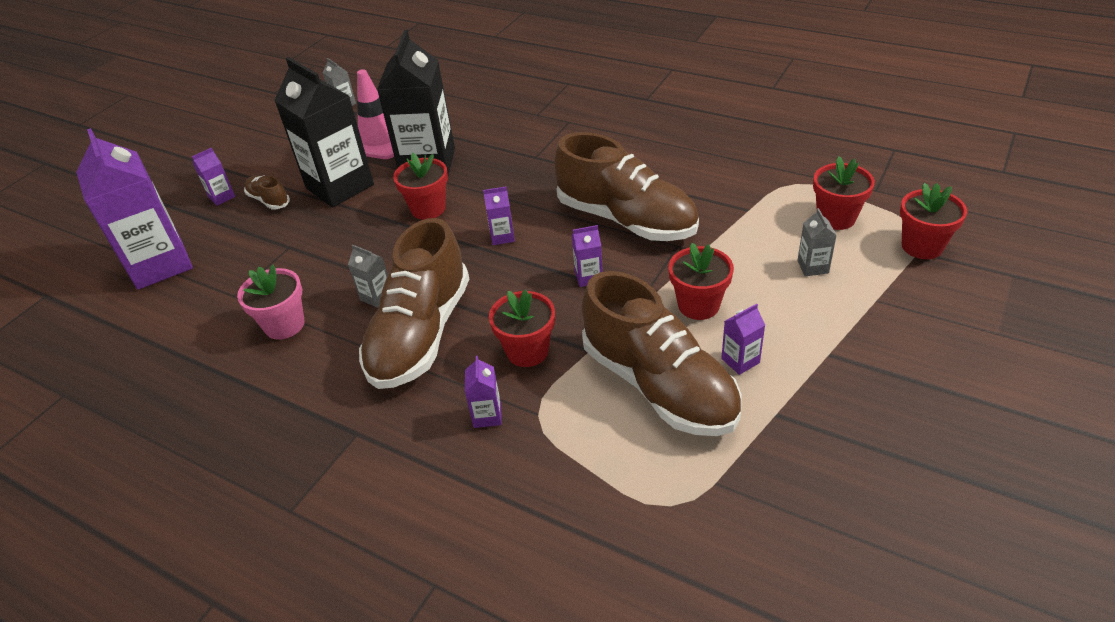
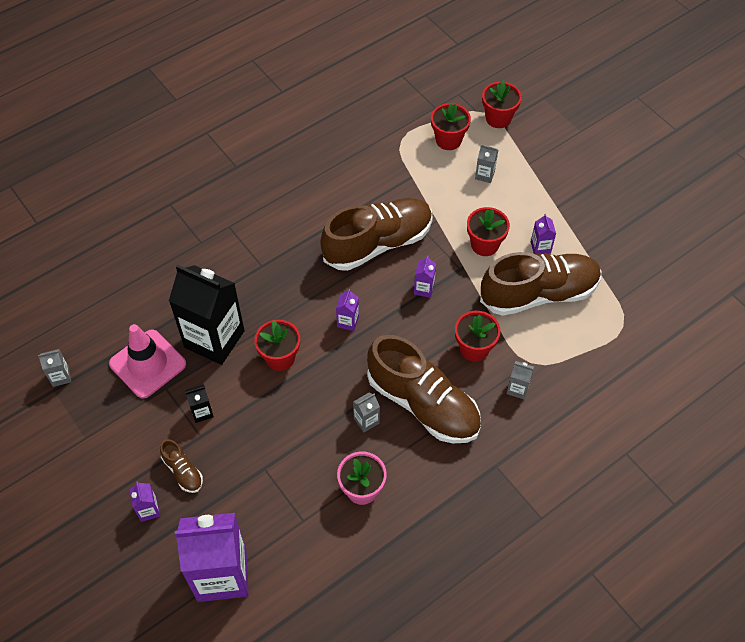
camera: 70 degrees left, 15 degrees up
(269, 200) = (183, 471): brown shoe -> brown shoe turned 105 degrees counterclockwise
(340, 186) = (202, 412): black carton -> black carton, size x0.41
(487, 415) = (517, 389): purple carton -> grey carton

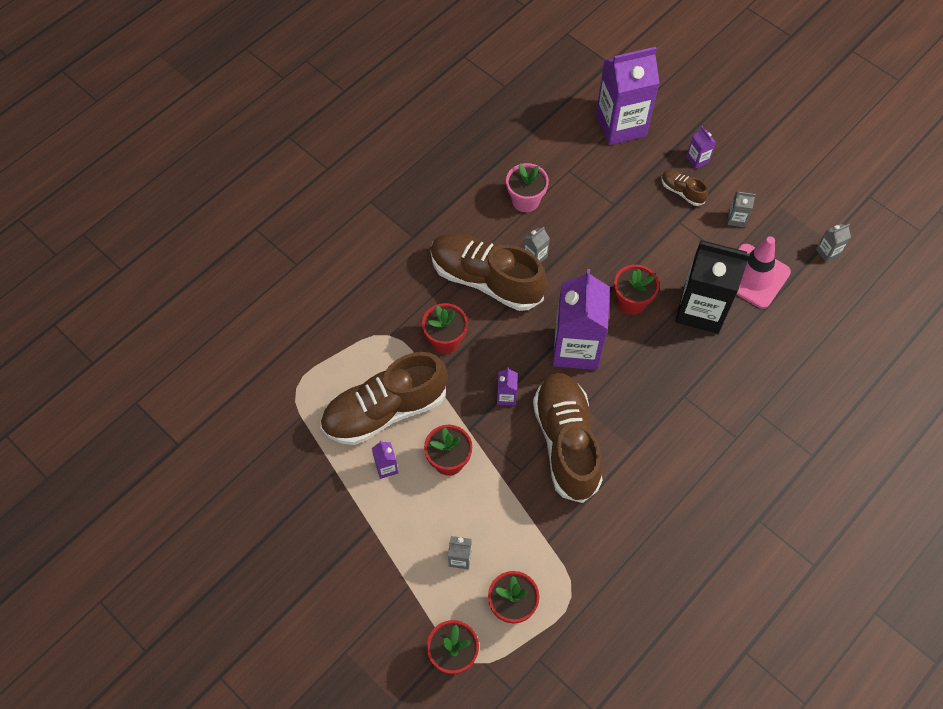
camera: 170 degrees right, 5 degrees up
(202, 412) = (685, 241): black carton -> none
(348, 321) = (576, 348): purple carton -> purple carton, size x2.45
(378, 243) = (566, 442): brown shoe -> brown shoe turned 120 degrees clockwise
(517, 389) = (399, 307): grey carton -> grey carton (736, 219)

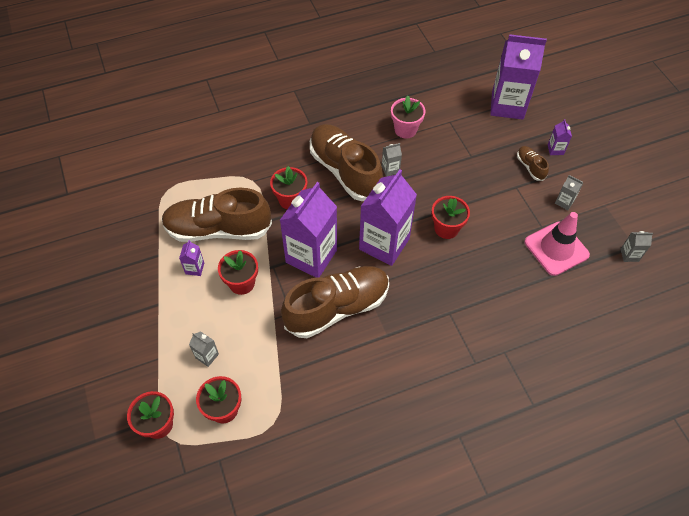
camera: 25 degrees right, 5 degrees down
(506, 396) = (311, 256): purple carton -> purple carton, size x2.45
(566, 442) = (337, 308): brown shoe -> brown shoe turned 45 degrees clockwise
(701, 309) = (499, 256): black carton -> none

